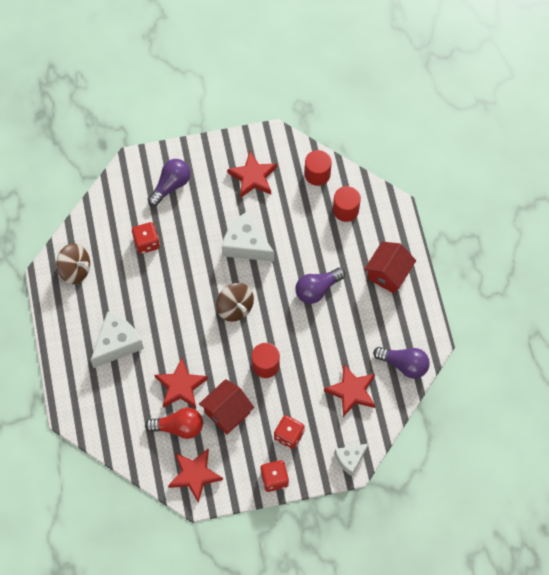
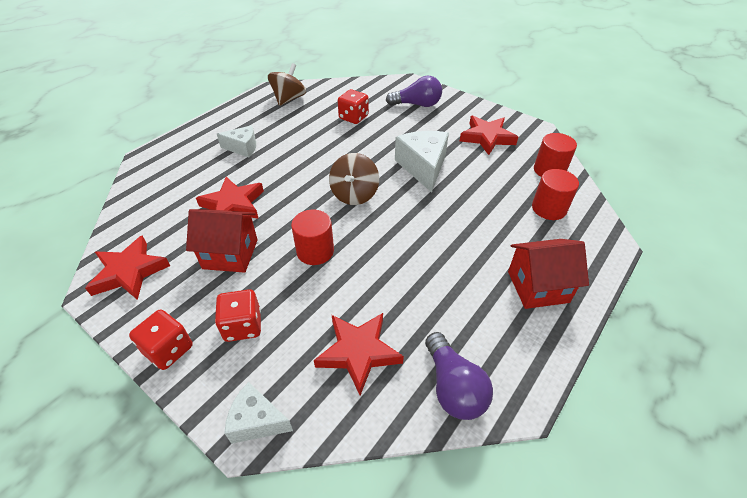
camera: 50 degrees right, 20 degrees down
(75, 270) = (289, 99): brown spinning top -> brown spinning top turned 135 degrees counterclockwise
(117, 343) = (243, 148): white cheese -> white cheese, size x0.61
(179, 427) = (183, 228): red light bulb -> none
(317, 289) = (444, 239): purple light bulb -> none

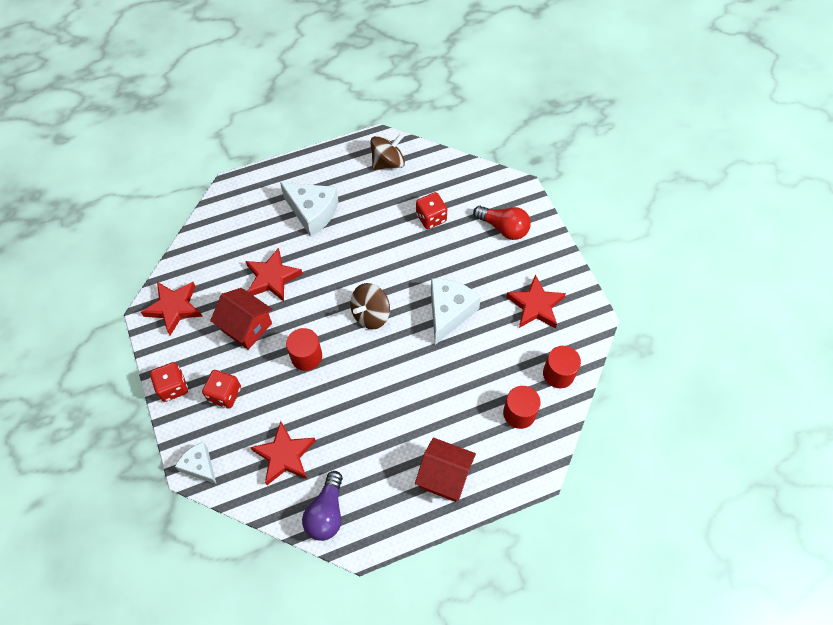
camera: 30 degrees right, 15 degrees up
(243, 148) = (313, 212): white cheese -> white cheese, size x1.63
(417, 104) = (503, 228): purple light bulb -> red light bulb

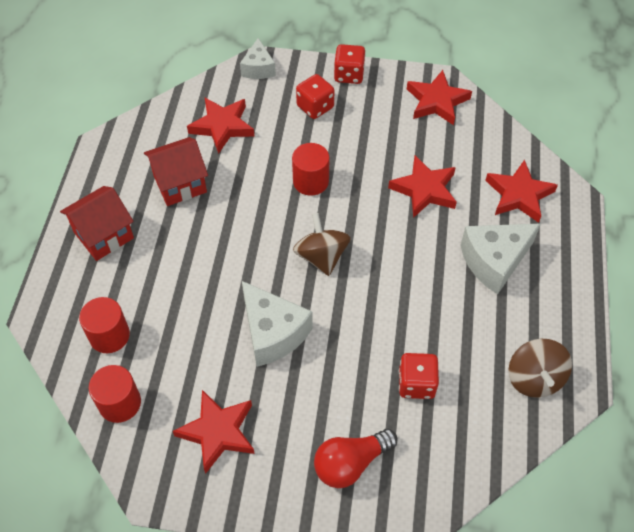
camera: 120 degrees right, 5 degrees down
(200, 466) = (258, 68): white cheese -> white cheese turned 105 degrees clockwise
(245, 219) = (519, 195): none -> red star
(247, 327) = (377, 147): red house -> red house (180, 184)
(326, 513) = (147, 135): purple light bulb -> none

